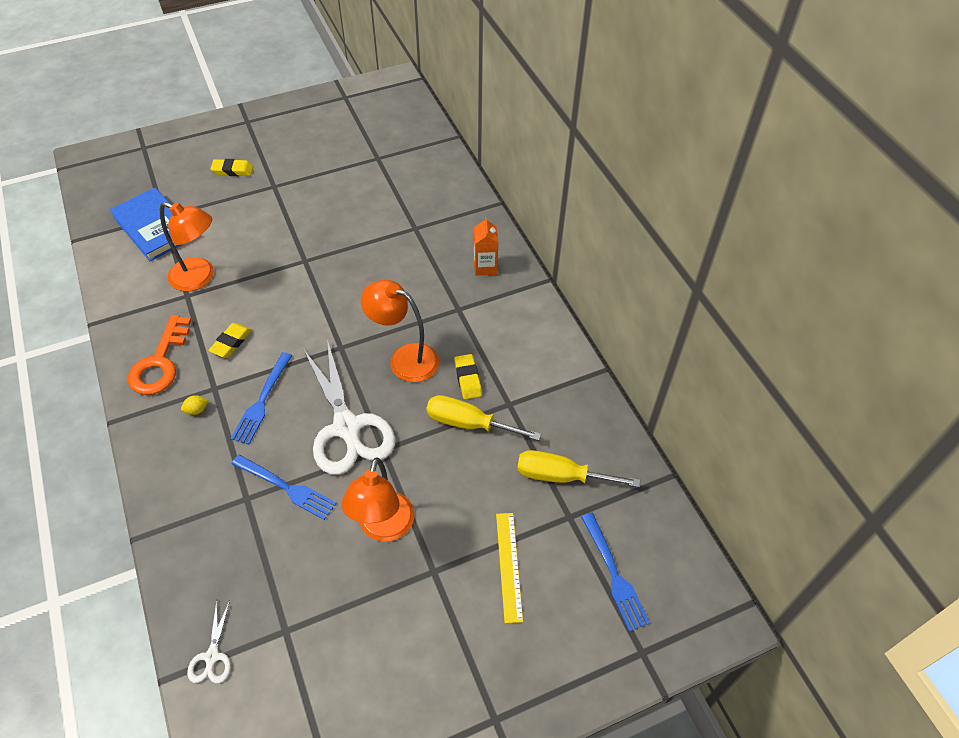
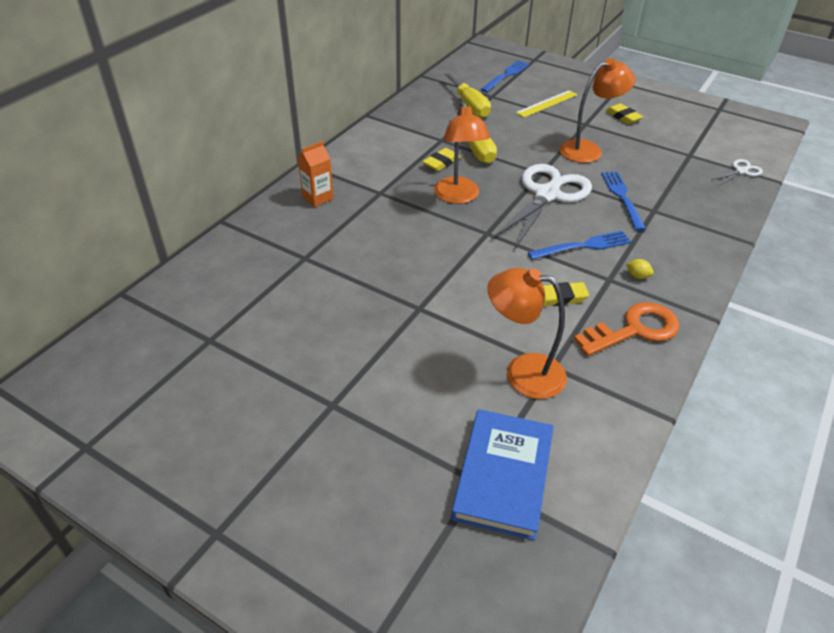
camera: 125 degrees left, 10 degrees down
(200, 278) = (522, 372): orange lamp -> orange lamp turned 60 degrees counterclockwise
(233, 170) = (337, 469): yellow eraser -> yellow eraser (623, 117)

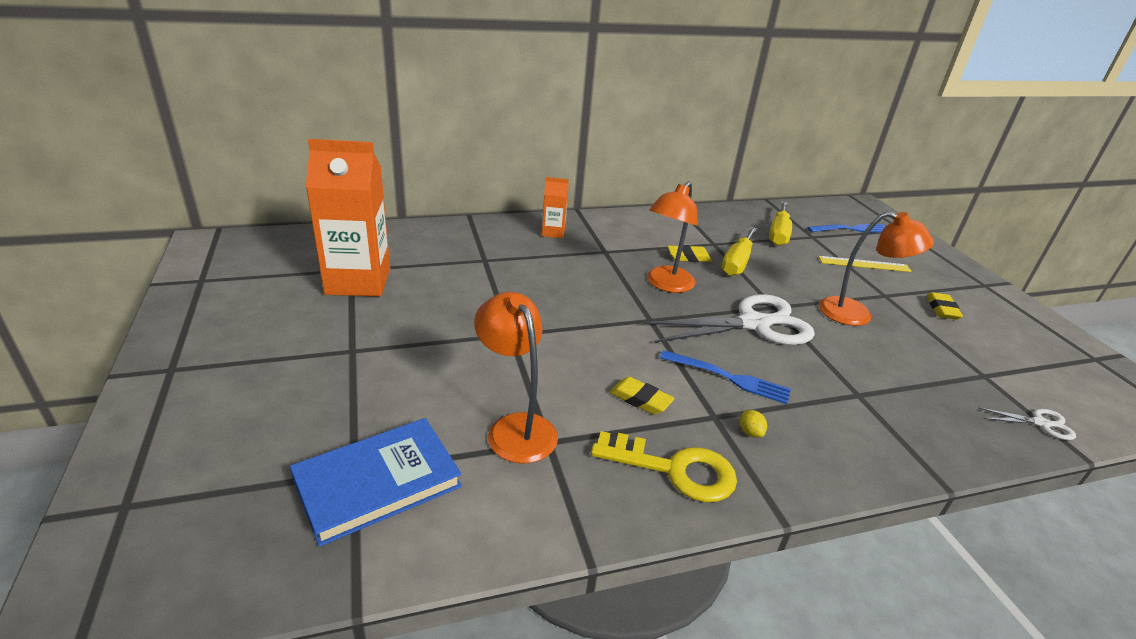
camera: 40 degrees right, 10 degrees down
(235, 346) = (358, 281): none -> orange carton
(622, 198) = (835, 366): blue fork -> none
(634, 330) = (674, 469): orange key -> yellow key

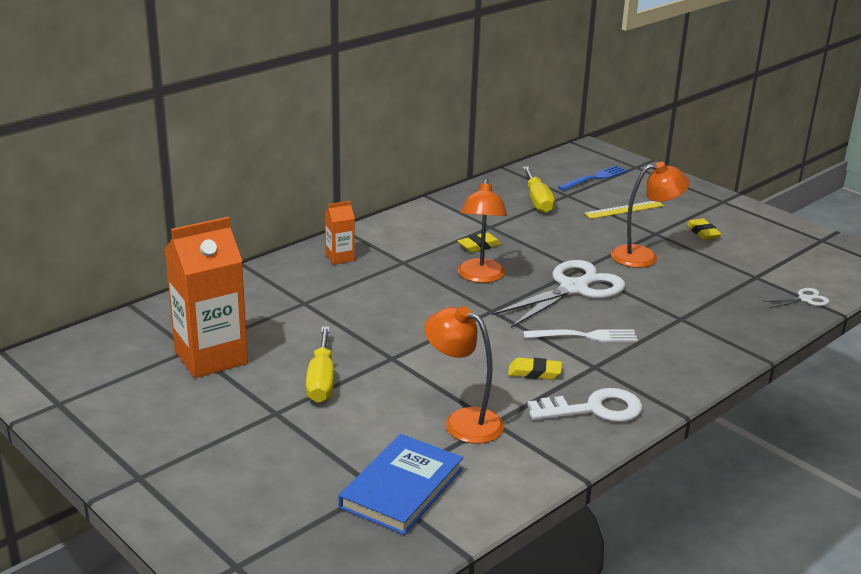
camera: 25 degrees left, 5 degrees down
(674, 469) = (594, 409): yellow key -> white key
(728, 378) = (584, 336): blue fork -> white fork
(737, 263) = (523, 239): yellow screwdriver -> yellow screwdriver (321, 381)
(750, 432) = (626, 369): yellow lemon -> none

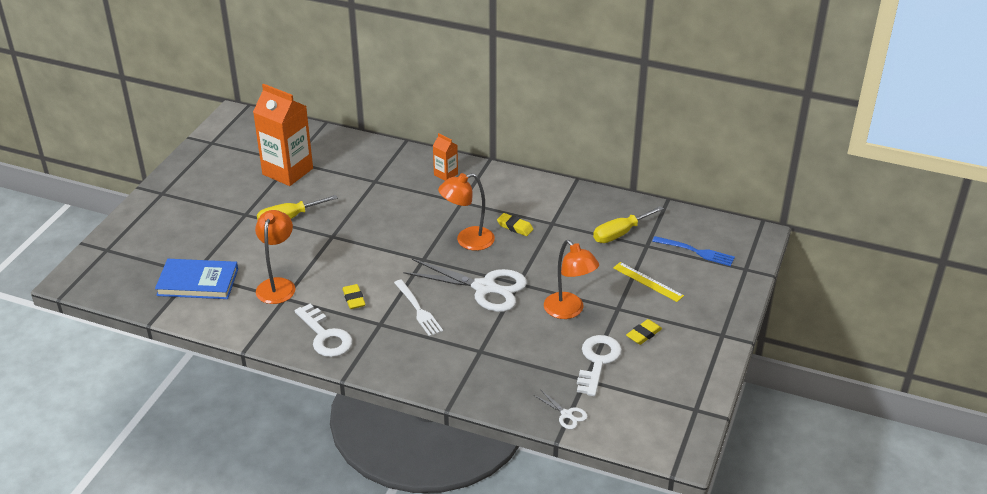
camera: 65 degrees right, 10 degrees up
(731, 264) = (597, 361): none -> white key

